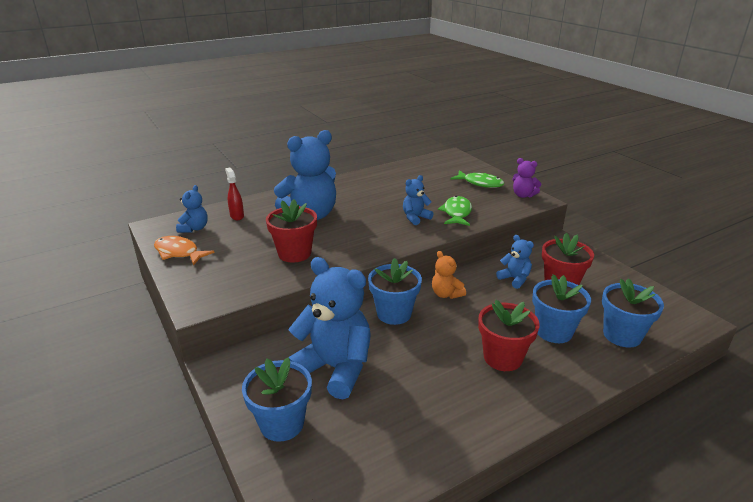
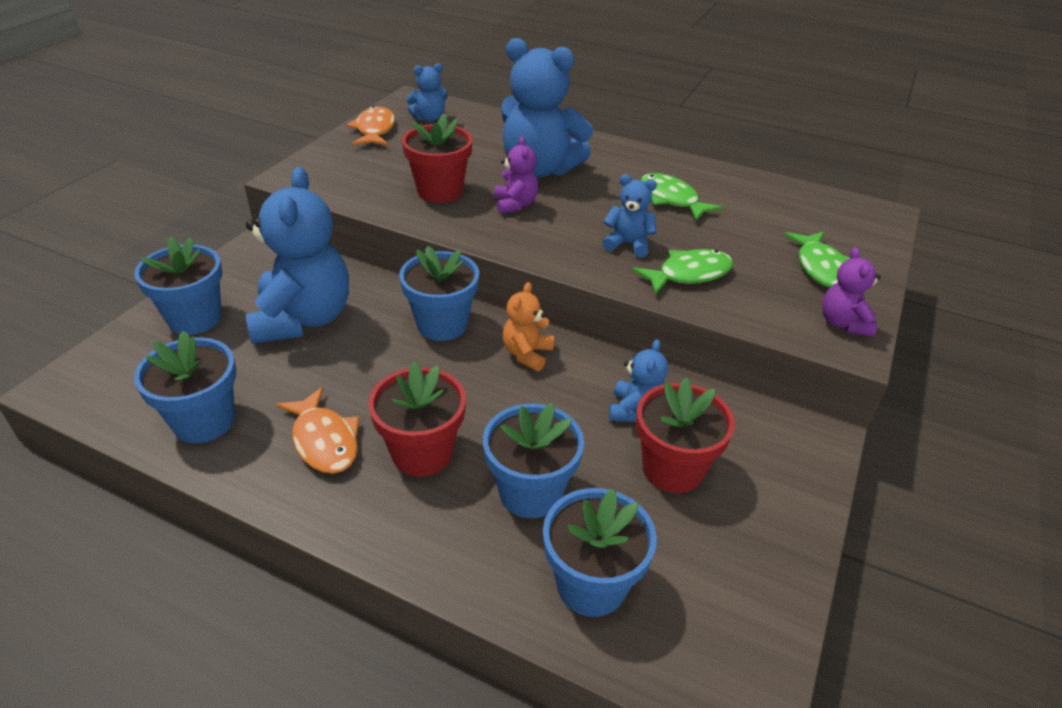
camera: 55 degrees right, 10 degrees up
(237, 216) = (482, 129): red spray bottle -> none
(340, 235) = (515, 205): none -> purple teddy bear
(387, 192) = (671, 199): none -> green fish
(410, 446) = (204, 421): none -> blue flower pot
(467, 393) = (324, 440): none -> orange fish

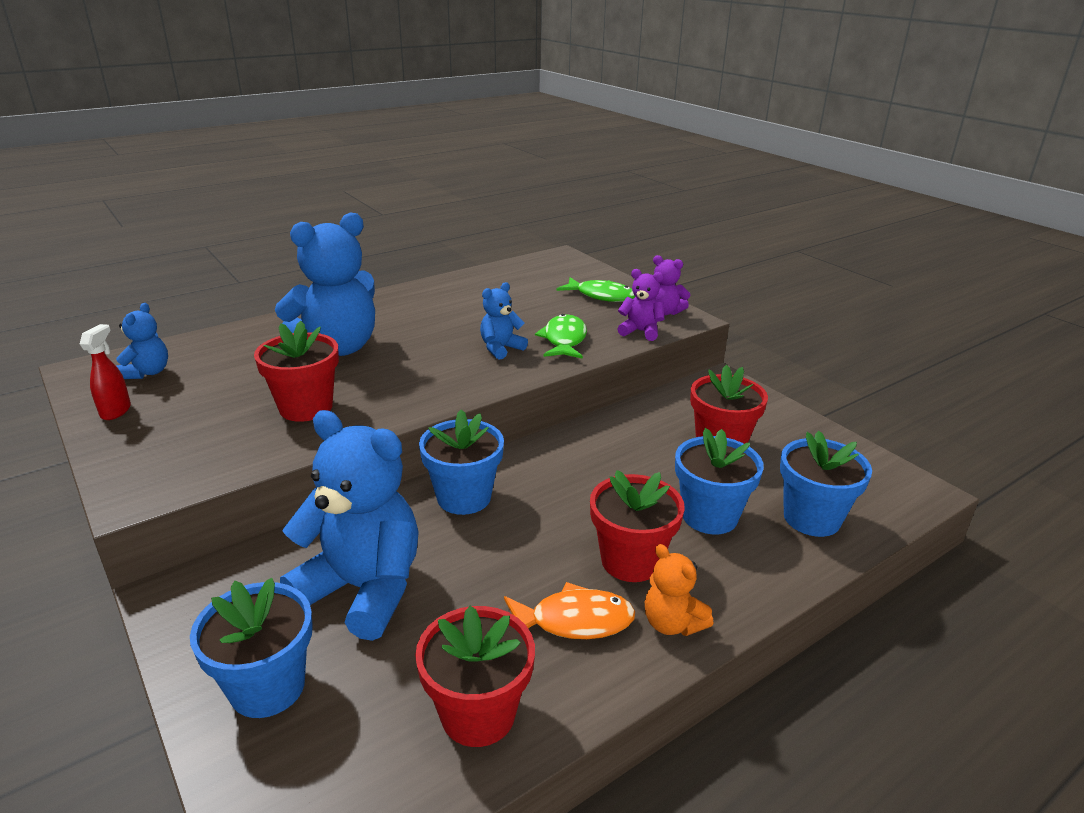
camera: 60 degrees left, 10 degrees down
(204, 421) = (478, 714): blue flower pot -> red flower pot
(375, 130) = (116, 411): orange fish -> red spray bottle
(515, 205) = (382, 377): purple teddy bear -> purple teddy bear (640, 331)
(527, 354) = (546, 464): orange teddy bear -> orange teddy bear (672, 623)
(635, 410) = (651, 438): blue teddy bear -> none
(671, 199) = (459, 312): green fish -> none

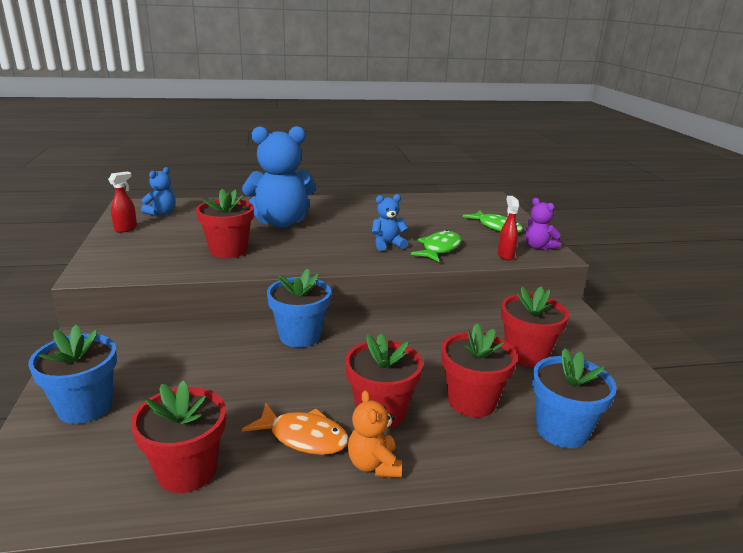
camera: 25 degrees right, 5 degrees down
(363, 589) = (188, 371): blue teddy bear -> none
(640, 331) = (505, 255): purple teddy bear -> red spray bottle
(709, 516) = (471, 401): blue flower pot -> red flower pot

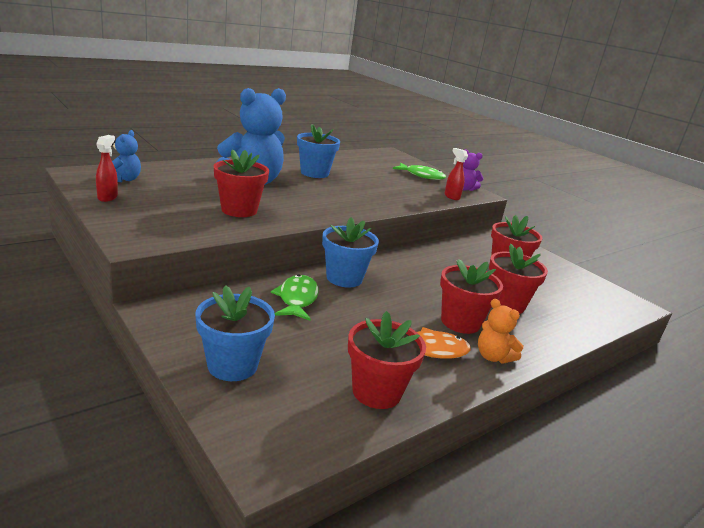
camera: 30 degrees left, 0 degrees up
(387, 244) = (362, 195): blue teddy bear -> none
(439, 249) = (403, 195): green fish -> green fish (297, 299)
(562, 430) = (571, 312): blue flower pot -> blue flower pot (314, 173)

